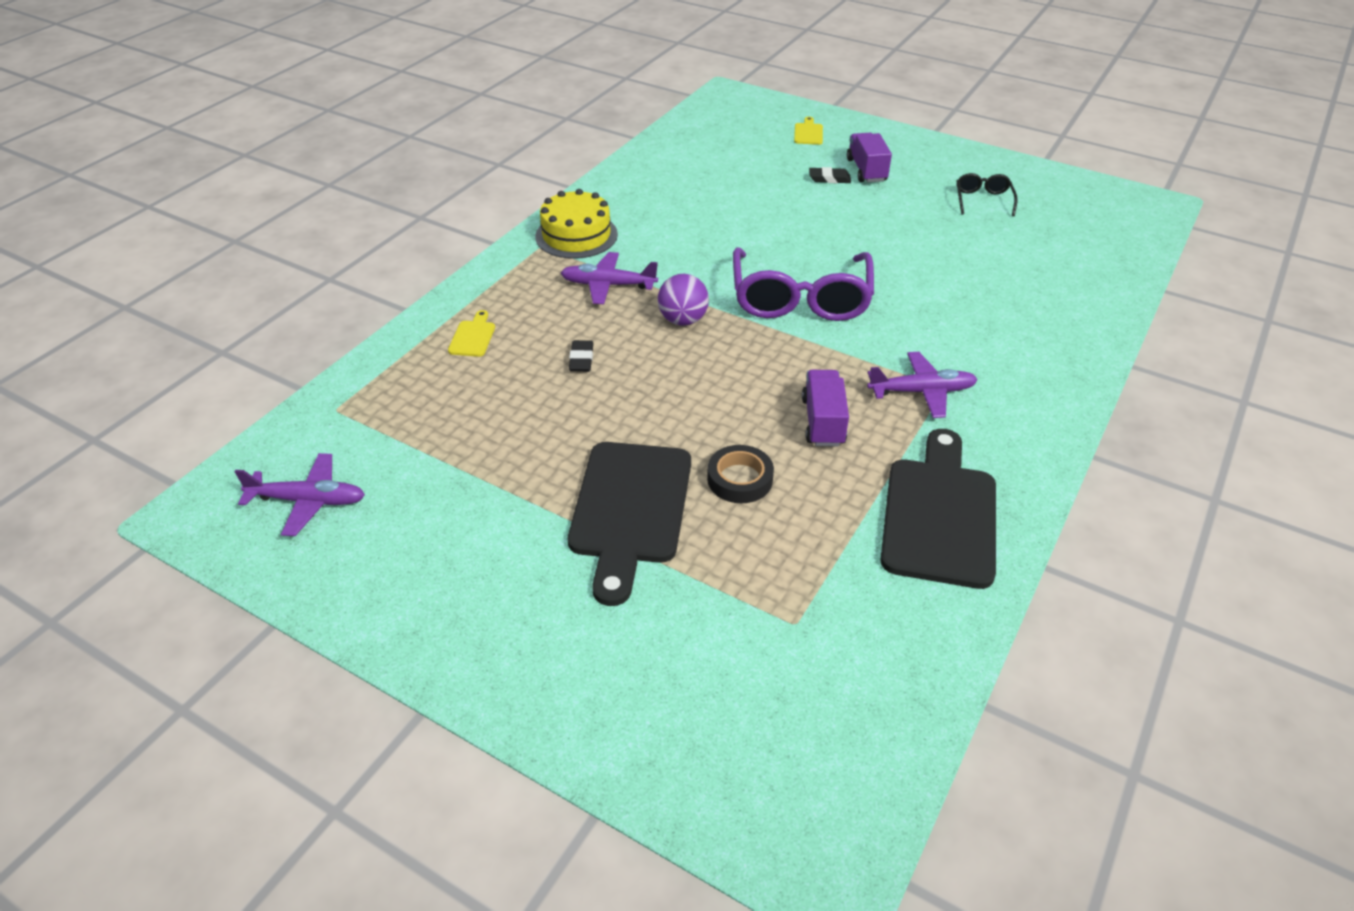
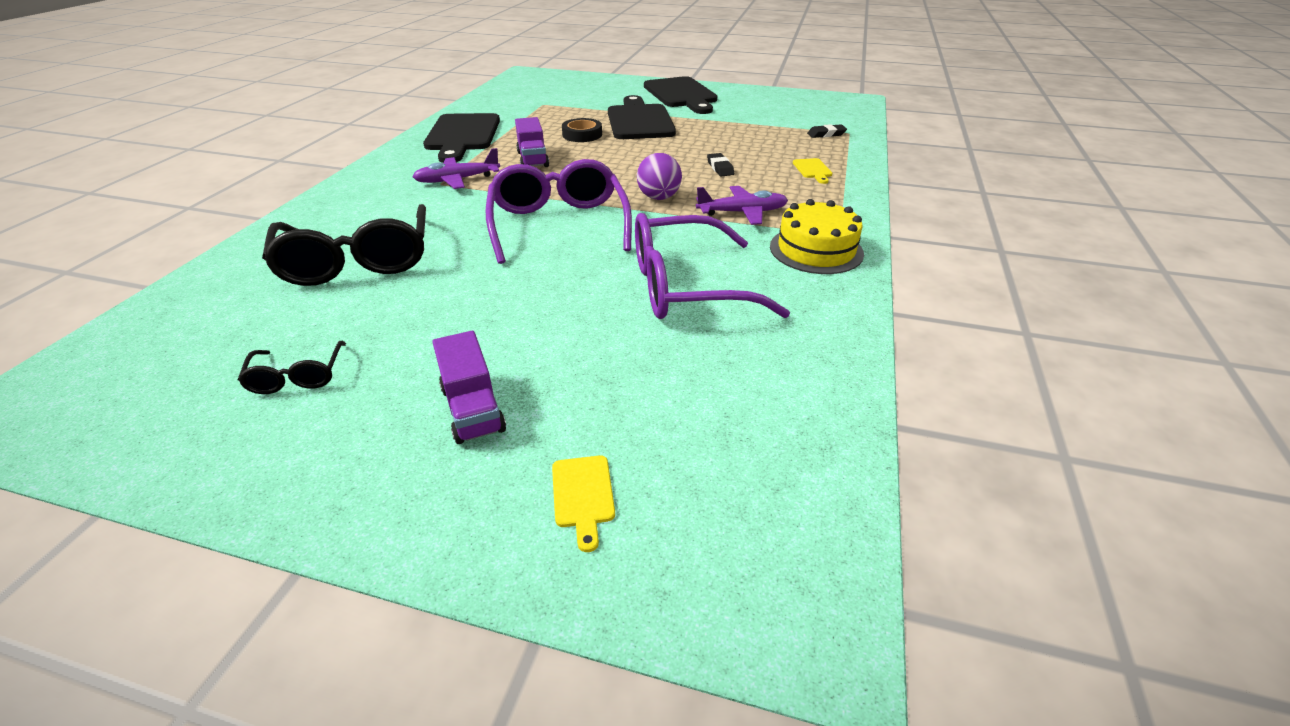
camera: 165 degrees right, 5 degrees down
(307, 501) = (809, 108): purple plane -> none
(494, 612) = (681, 95): none -> black cutting board
(705, 220) = (687, 286): none -> purple glasses
(829, 179) = (535, 379): black eraser -> black eraser (826, 134)
(990, 285) = (357, 260): none -> black glasses

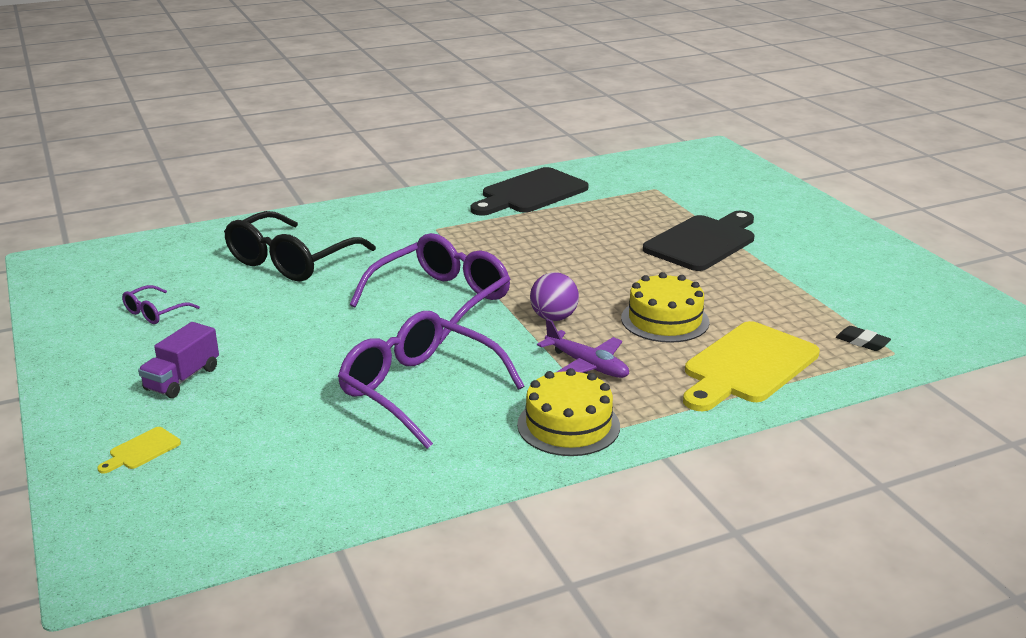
camera: 50 degrees right, 10 degrees down
(297, 376) = (155, 312): black glasses -> purple glasses
(458, 180) = (452, 231): purple plane -> none
(533, 159) = (535, 238): purple truck -> none
(582, 135) = (621, 233): black tape -> none
(681, 95) = (814, 231): black cutting board -> none
(720, 168) = (665, 320): black eraser -> yellow cake
(813, 170) = (747, 366): yellow cutting board -> yellow cutting board, size x2.42

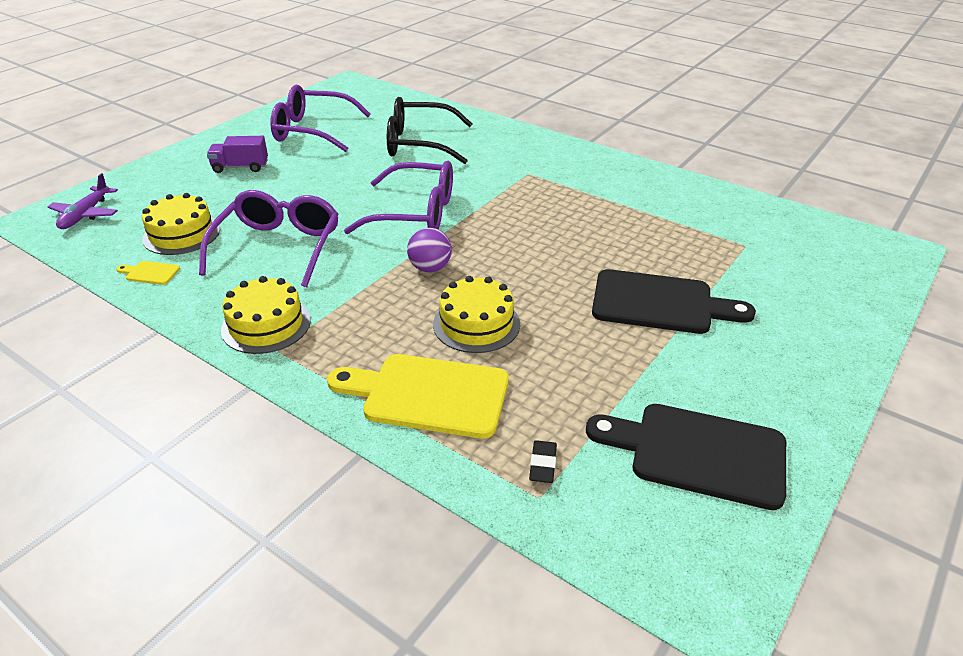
camera: 60 degrees right, 10 degrees up
(142, 450) = (156, 185): yellow cutting board -> yellow cutting board (150, 273)
(155, 312) = (313, 131): purple glasses -> purple glasses, size x2.14
(309, 449) = (181, 234): none -> yellow cake
(530, 193) = (645, 190): black cutting board -> black cutting board (698, 453)
(586, 365) = (365, 306): purple plane -> purple plane (86, 214)

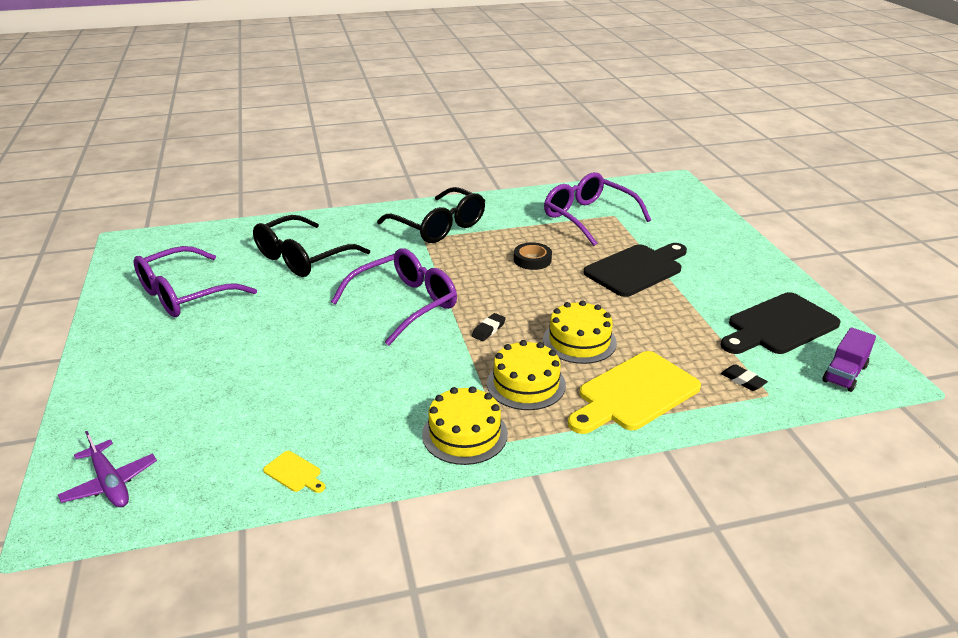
camera: 50 degrees left, 5 degrees down
(150, 273) = (294, 473): yellow cutting board -> yellow cutting board turned 105 degrees counterclockwise
(181, 234) = (252, 431): yellow cake -> yellow cake (526, 384)
(240, 167) = (182, 356): purple truck -> purple truck (844, 374)
(278, 248) = (358, 386): purple glasses -> purple glasses (589, 217)
(430, 268) = (488, 330): purple ball -> black eraser
(559, 171) = (438, 226): none -> black glasses
(579, 238) = (532, 260): none -> black tape

